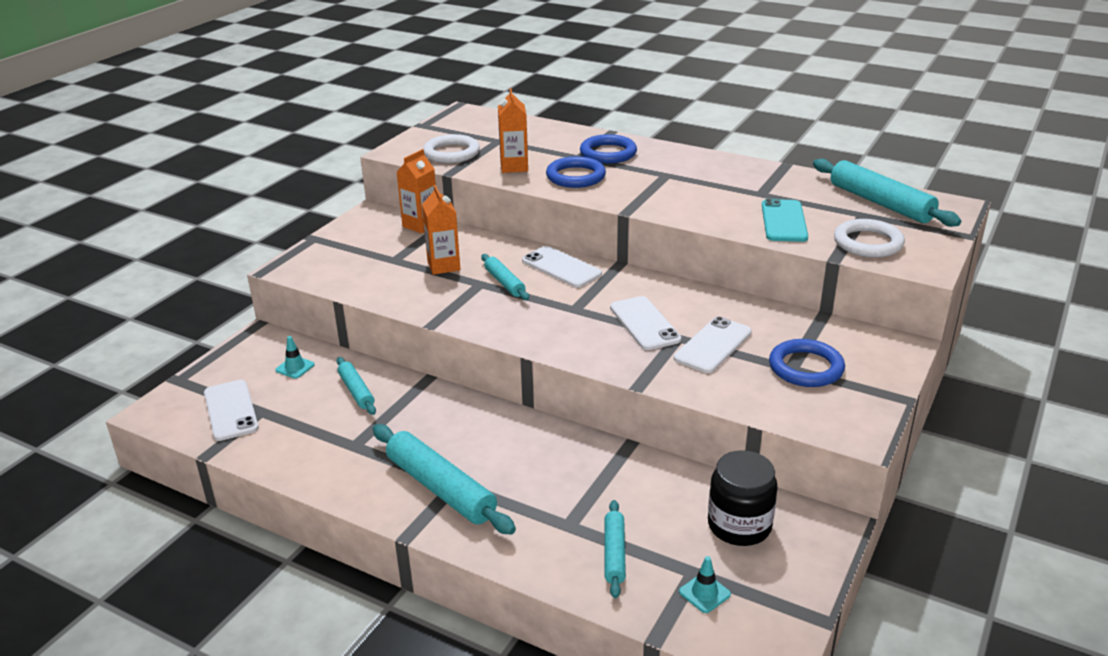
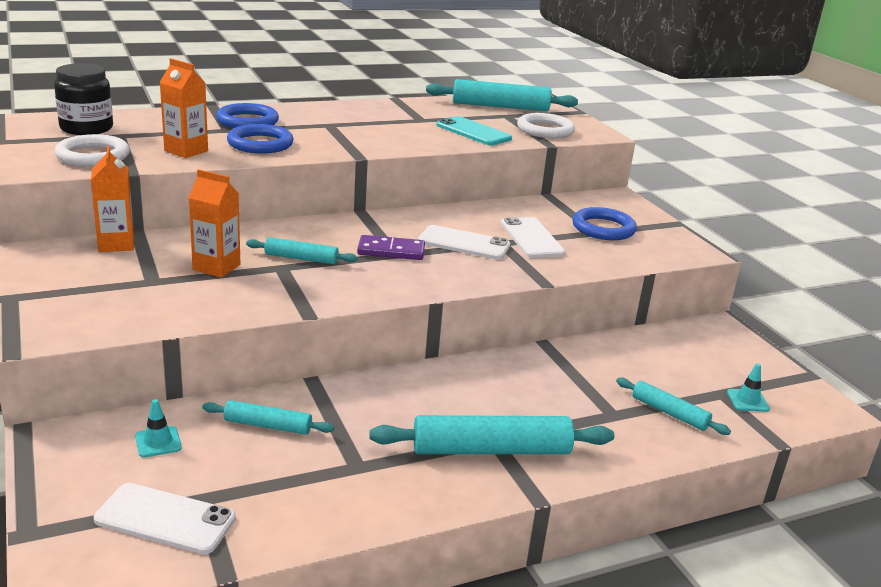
camera: 55 degrees left, 5 degrees down
(561, 267) = (323, 230): white phone -> none
(576, 304) = (391, 251): none -> purple domino
(739, 525) = (688, 353): black jar -> black jar (86, 128)

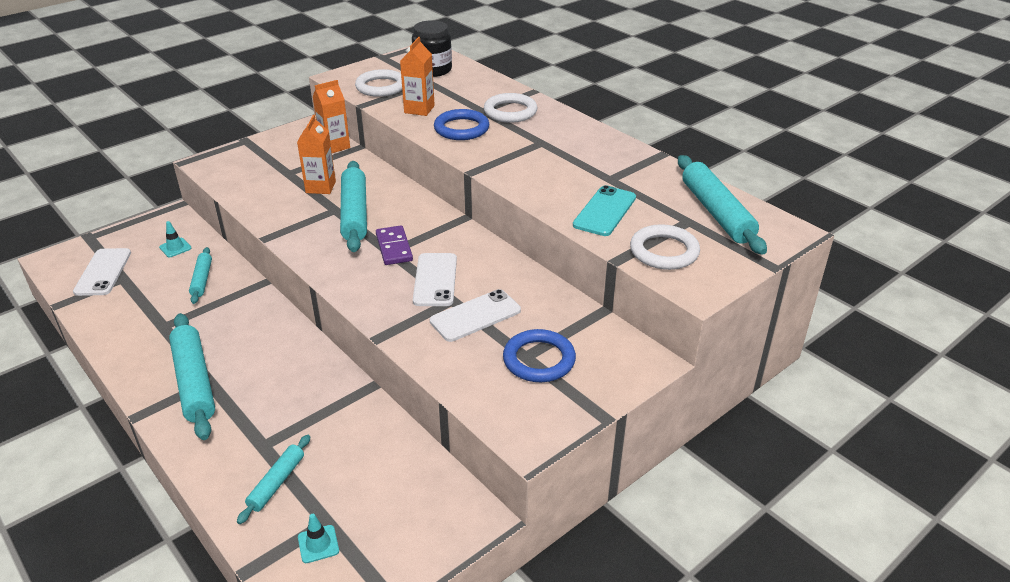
camera: 75 degrees right, 10 degrees up
(247, 121) = (510, 112): blue ring -> white ring
(301, 258) = (355, 213): turquoise rolling pin -> turquoise rolling pin, size x1.80

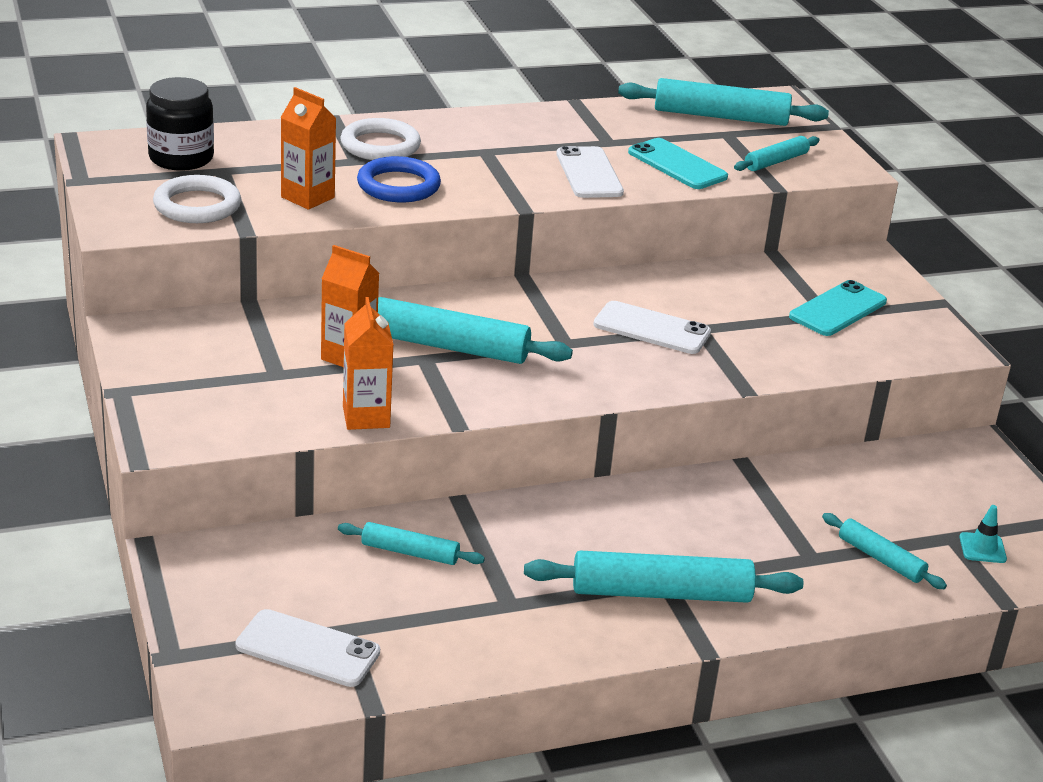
camera: 70 degrees left, 5 degrees down
(175, 248) = (291, 566): turquoise traffic cone -> none
(335, 146) = (228, 320): orange carton -> orange carton (366, 417)
(394, 247) = (559, 338): purple domino -> none
(475, 316) = (740, 323): white phone -> white phone (589, 173)
(539, 360) = (838, 309): blue ring -> turquoise phone
(664, 251) = (776, 161): white ring -> turquoise rolling pin

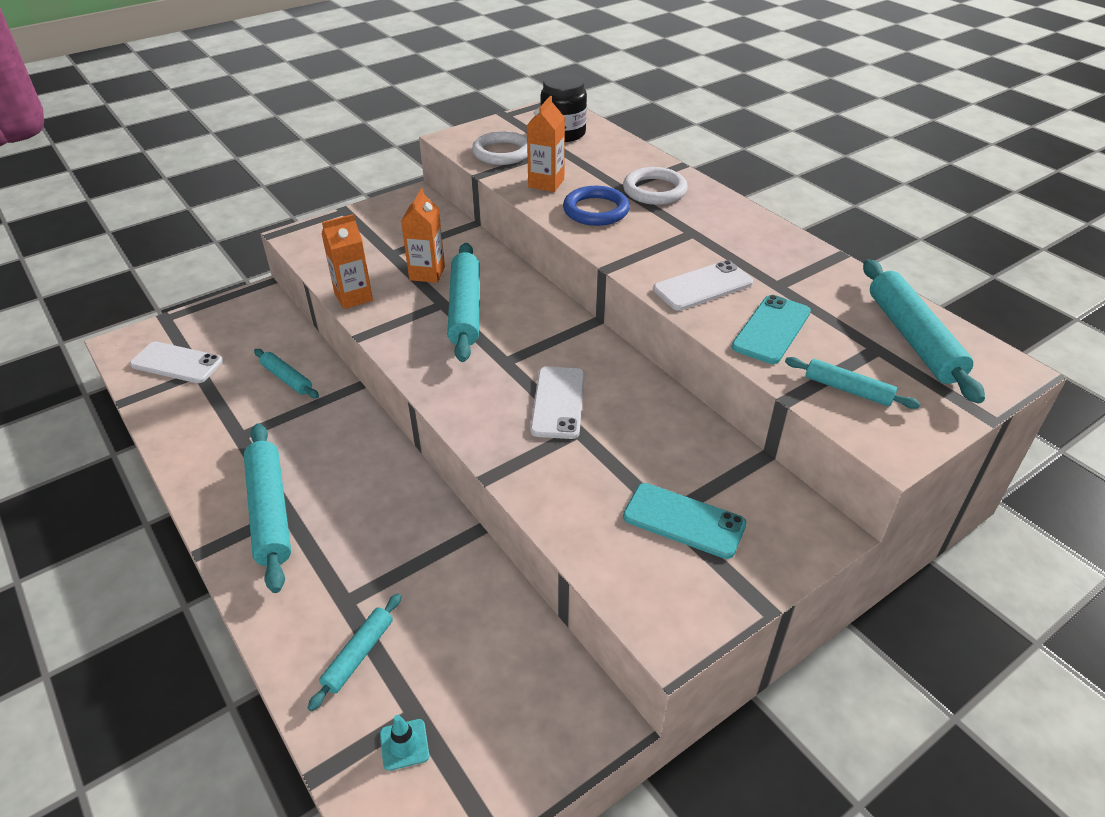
camera: 75 degrees right, 10 degrees up
(308, 649) = (177, 363): white phone -> white phone turned 75 degrees counterclockwise
(410, 552) = (287, 378): turquoise rolling pin -> turquoise rolling pin turned 45 degrees counterclockwise

